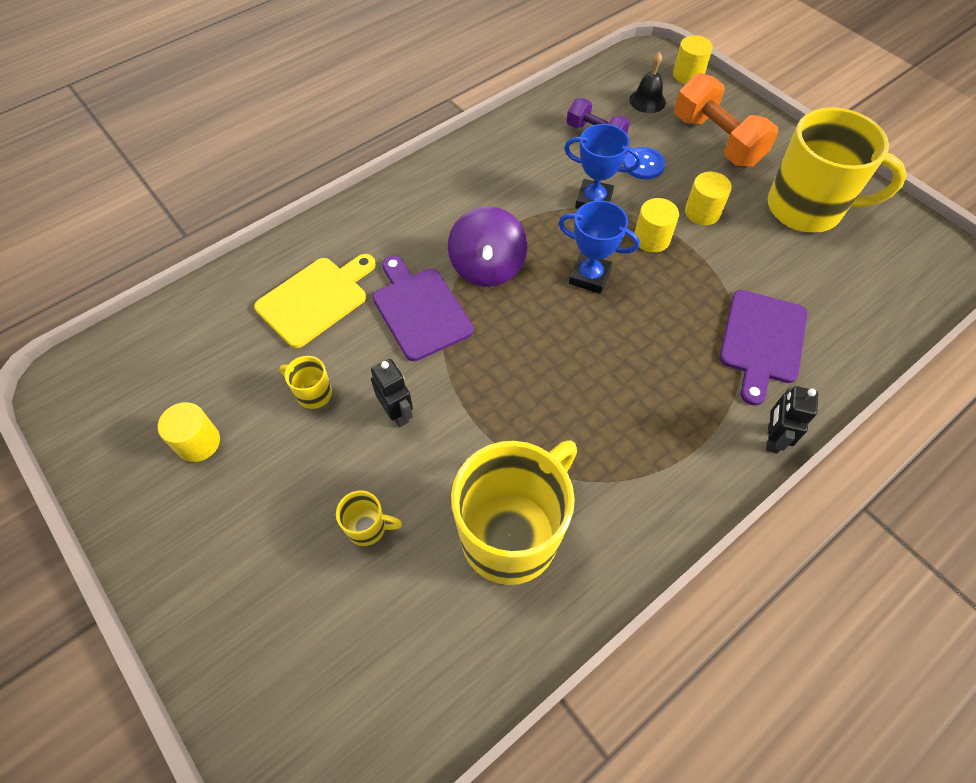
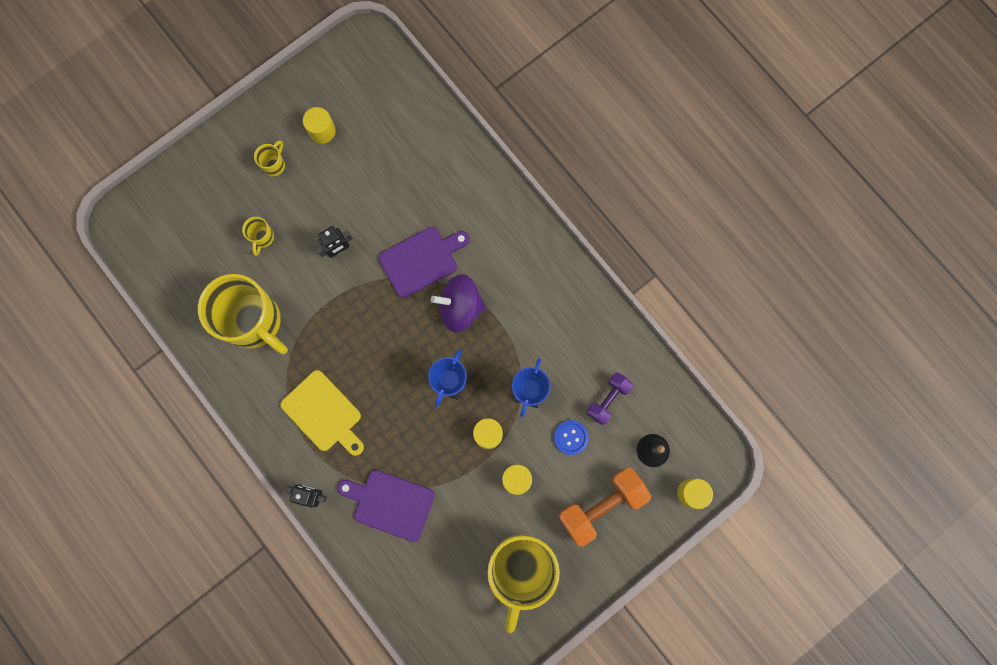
camera: 90 degrees right, 20 degrees up
(313, 393) = (355, 195): yellow mug -> yellow mug (274, 165)
(316, 299) = (432, 188): yellow cutting board -> yellow cutting board (323, 413)

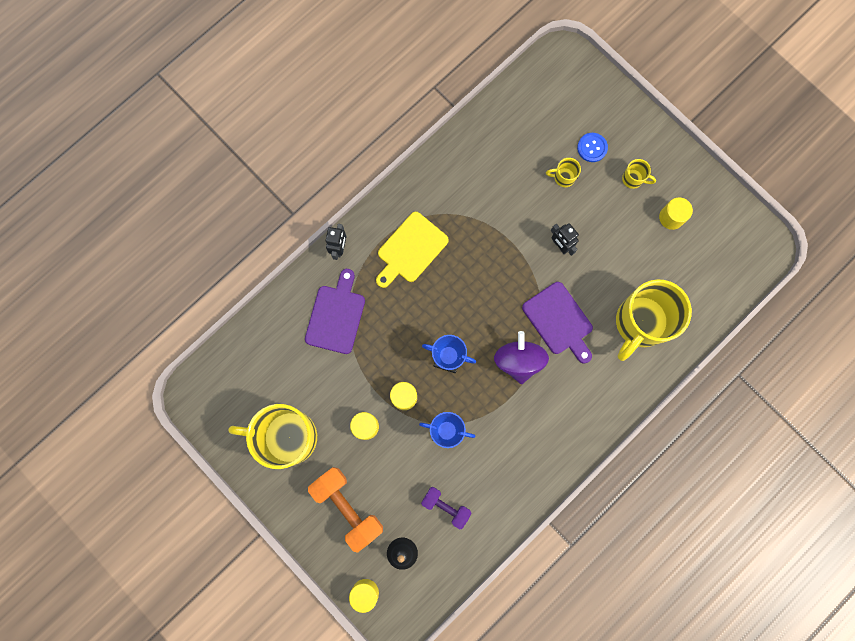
camera: 85 degrees right, 0 degrees up
(254, 322) = (486, 180): yellow mug -> yellow mug (640, 323)
(571, 437) = (407, 474): blue button -> blue button (592, 148)

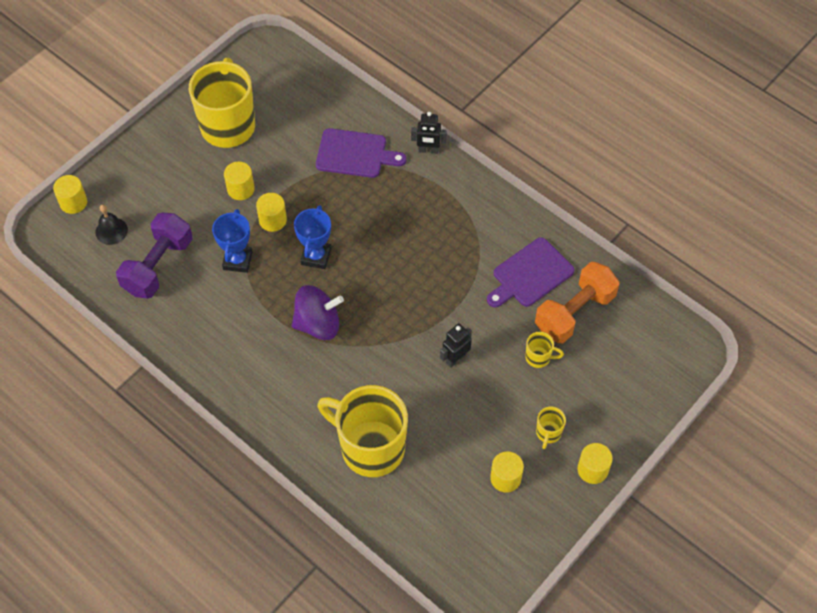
camera: 85 degrees right, 20 degrees down
(347, 507) = (158, 181): orange dumbbell -> orange dumbbell (574, 312)
(410, 249) = (434, 213): yellow cutting board -> none
(446, 506) = (158, 266): purple dumbbell -> purple dumbbell, size x1.67
(559, 321) = (366, 362): purple cutting board -> purple cutting board (530, 274)
(563, 177) = (539, 357): yellow mug -> yellow mug turned 105 degrees clockwise
(592, 148) = (581, 386): blue button -> none
(666, 149) = (592, 469): none -> yellow cylinder

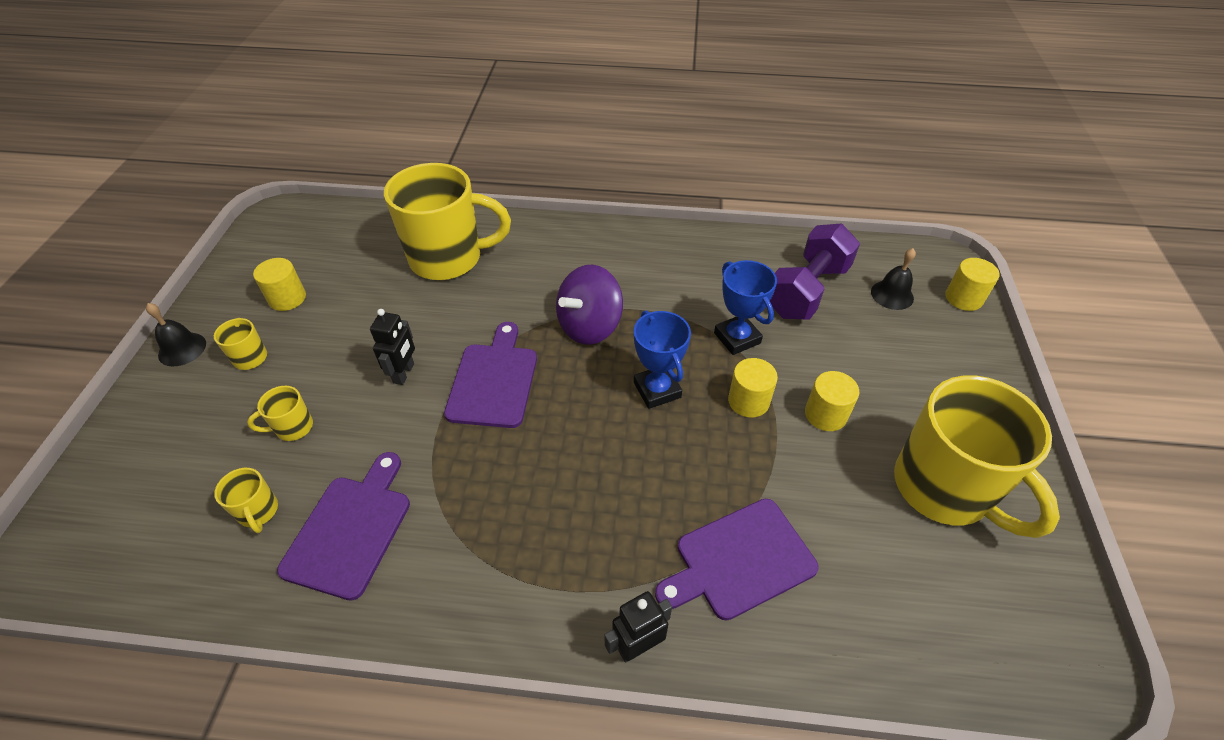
camera: 145 degrees right, 10 degrees down
(158, 266) = (807, 290): purple dumbbell -> purple dumbbell turned 45 degrees clockwise
(404, 320) = (494, 381): none -> purple cutting board
(574, 312) = (258, 512): orange dumbbell -> yellow mug
(592, 469) = (182, 349): yellow cylinder -> black bell

